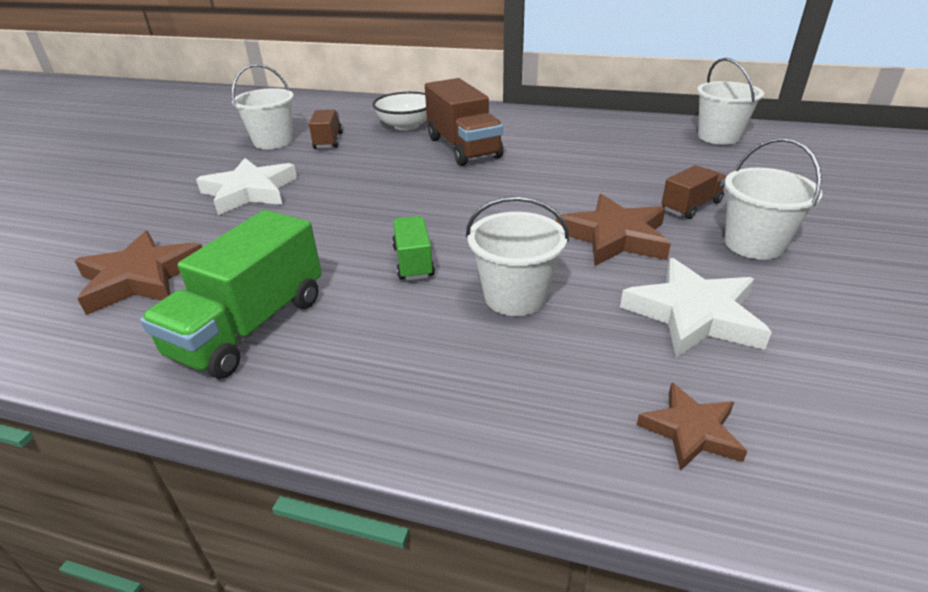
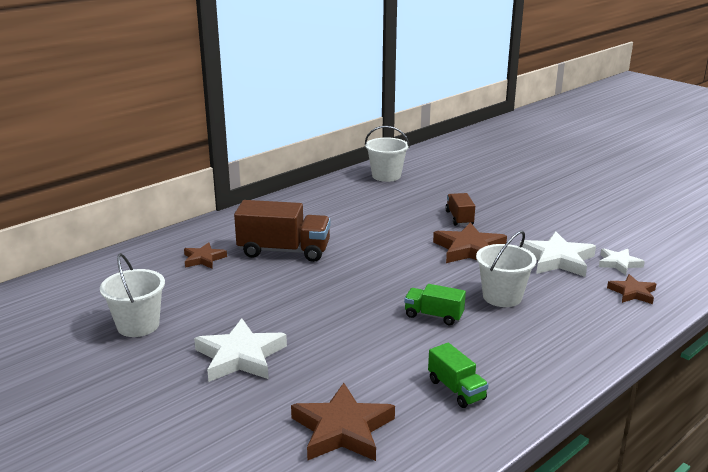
camera: 60 degrees left, 10 degrees down
(250, 326) = (456, 389): green truck -> green truck, size x0.55
(328, 141) = (181, 299): brown truck -> none
(406, 126) = (203, 259): white bowl -> brown star
(753, 244) = (513, 221): white bucket -> none
(781, 386) = (619, 263): none -> white star

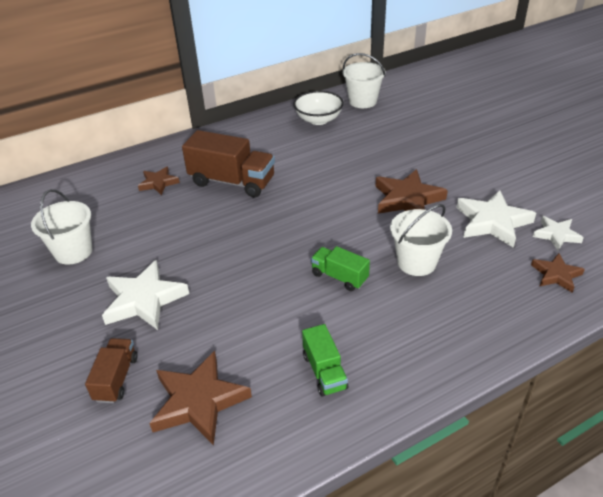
camera: 15 degrees right, 15 degrees up
(348, 194) = (318, 120): none -> white bowl
(459, 218) = (413, 159): brown truck -> brown truck (116, 378)

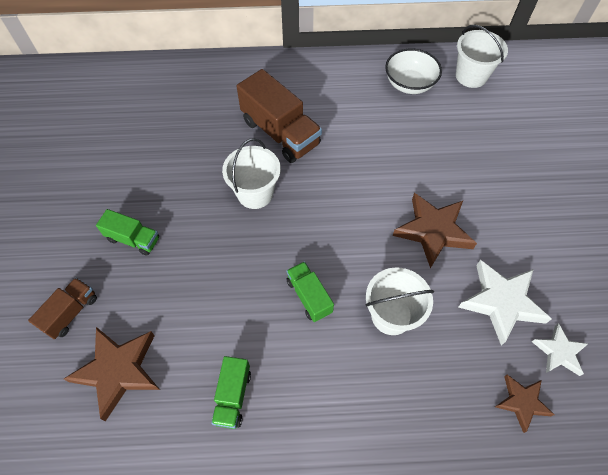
camera: 25 degrees right, 20 degrees up
(73, 252) = (107, 157): white bucket -> white bucket (255, 193)
(144, 300) = (133, 239): white star -> green truck
(158, 183) = (215, 106): brown star -> none

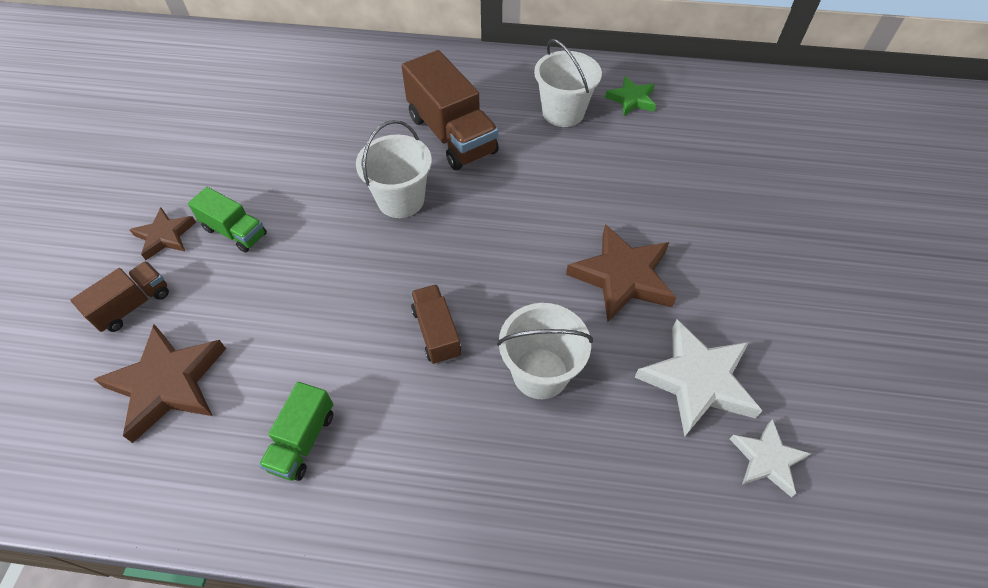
camera: 10 degrees right, 5 degrees down
(309, 296) = (436, 332): green truck -> brown truck
(409, 84) = (631, 99): white bowl -> green star
(471, 76) = (715, 99): white bucket -> white bucket (563, 112)
(522, 402) = (699, 518): brown star -> brown star (165, 236)

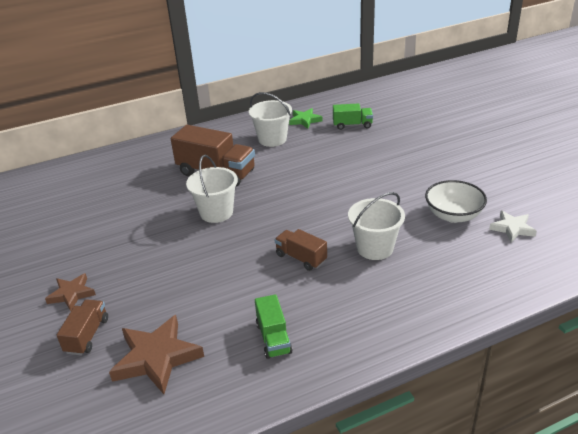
camera: 30 degrees left, 20 degrees down
(235, 232) = (121, 271): green truck -> green truck (352, 125)
(622, 277) = (376, 192): brown star -> none
(697, 380) = (453, 215): white star -> white bowl

